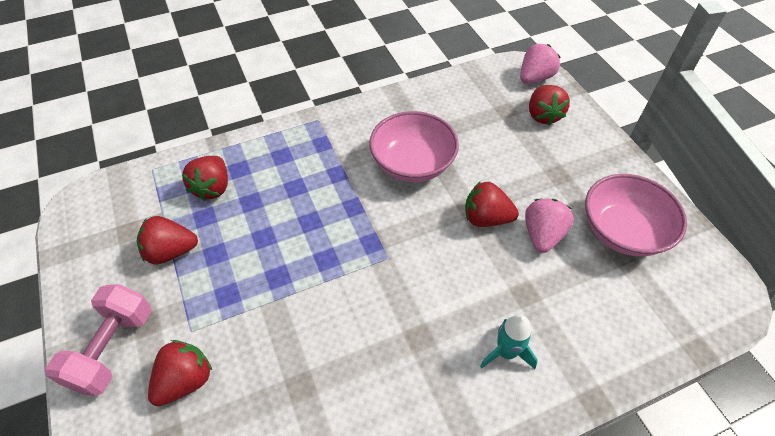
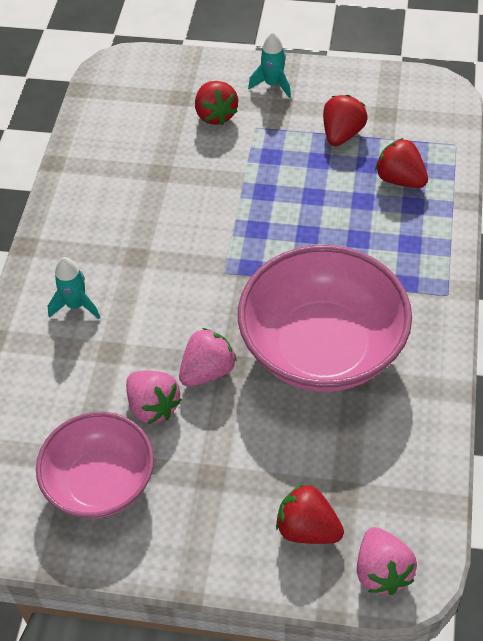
camera: 125 degrees right, 0 degrees up
(113, 349) = (273, 85): pink dumbbell -> turquoise rocket
(412, 164) = (322, 347): pink bowl -> pink bowl, size x1.57
(486, 218) = (207, 371): red strawberry -> pink strawberry

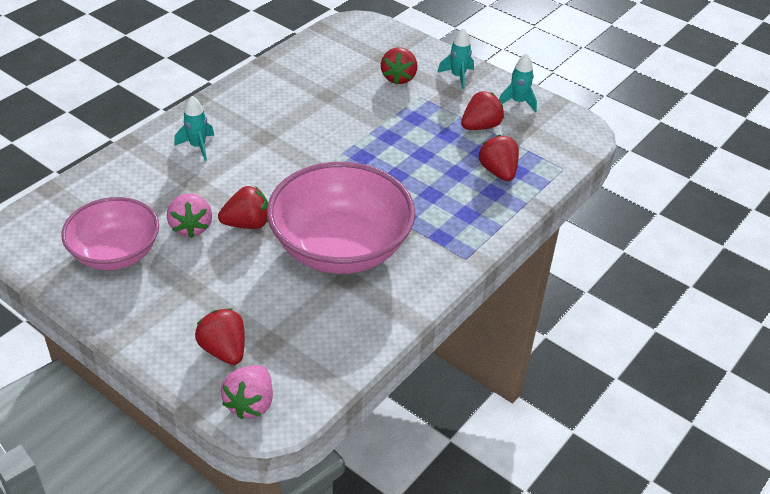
camera: 25 degrees right, 10 degrees down
(207, 371) = (247, 224): pink strawberry -> red strawberry
(355, 87) = (518, 102): none -> turquoise rocket

